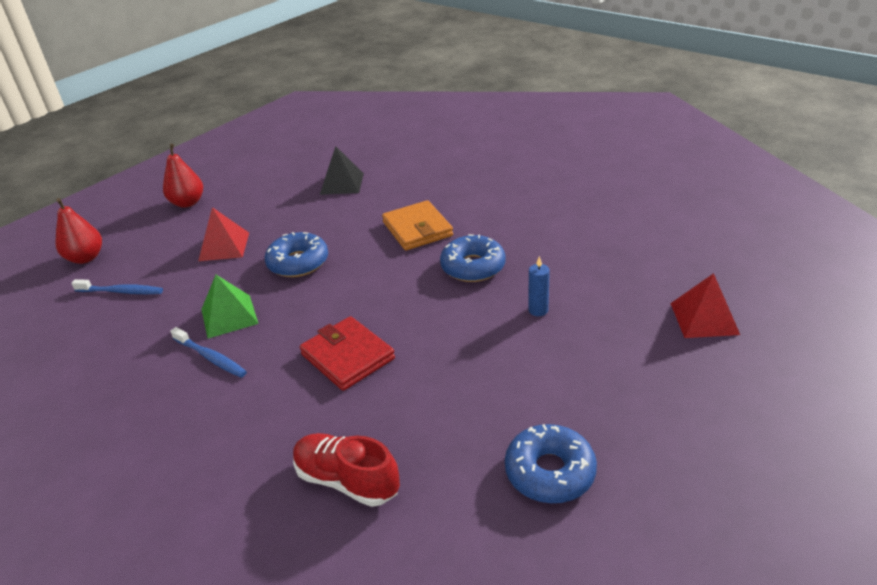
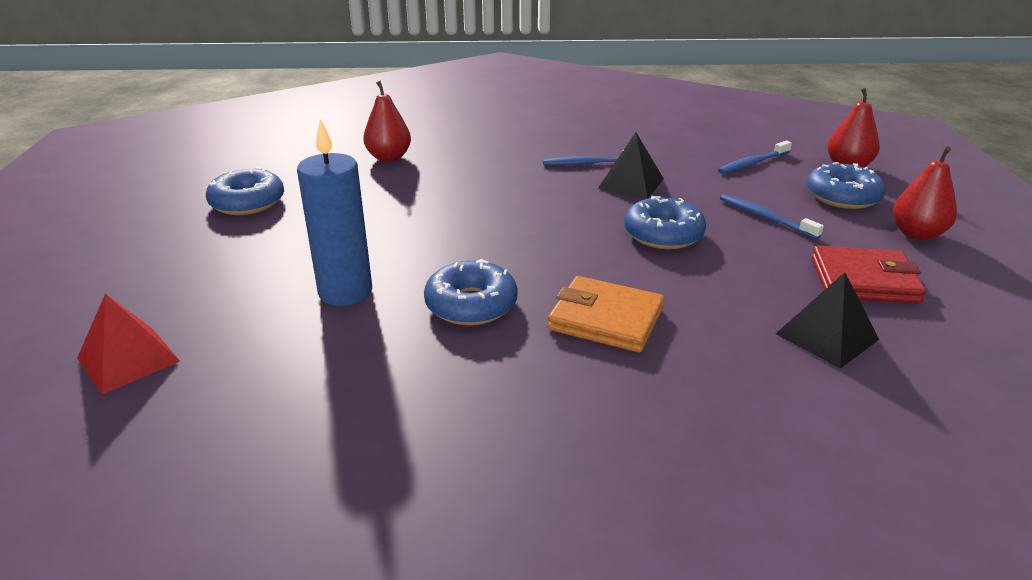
camera: 135 degrees right, 5 degrees down
(153, 239) = (842, 196): none -> blue donut
(224, 246) = (765, 217): red pyramid -> blue toothbrush
(229, 316) = (631, 183): green pyramid -> black pyramid
(347, 480) = (389, 158): red shoe -> red pear
(348, 356) = (485, 198): red wallet -> red wallet (864, 280)
(538, 310) = (345, 292): blue candle -> blue candle, size x2.12

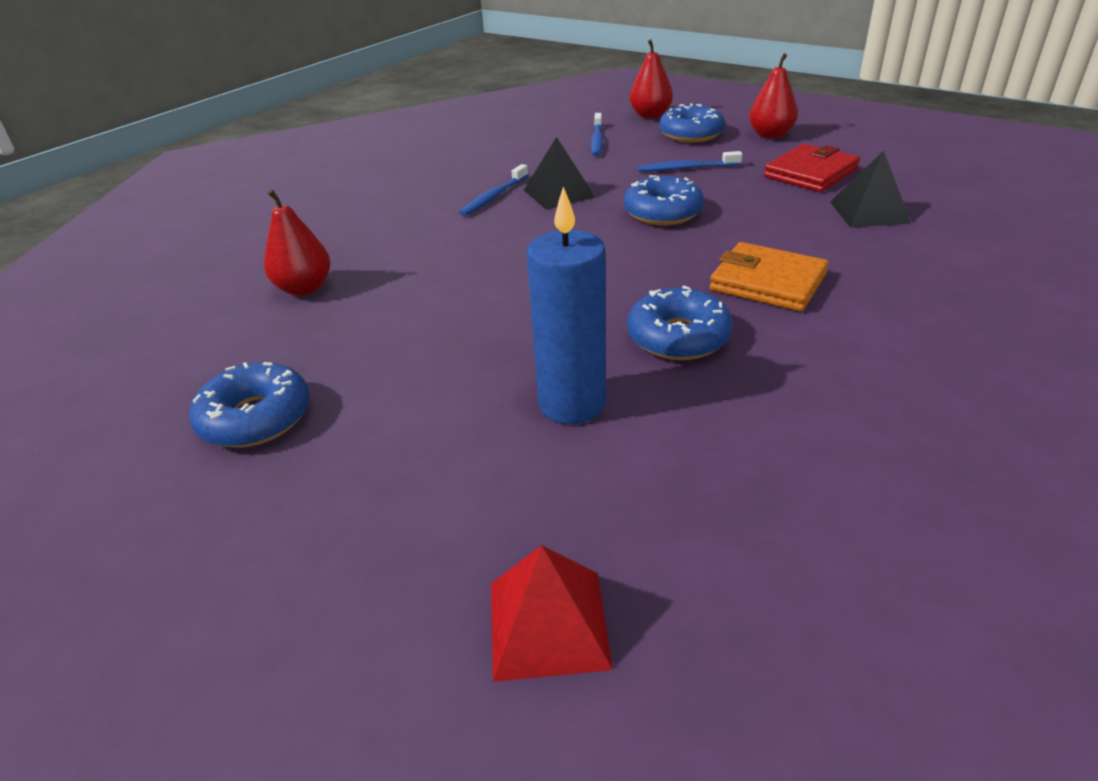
camera: 50 degrees left, 5 degrees up
(606, 319) = (767, 282): orange wallet -> orange wallet turned 60 degrees clockwise

